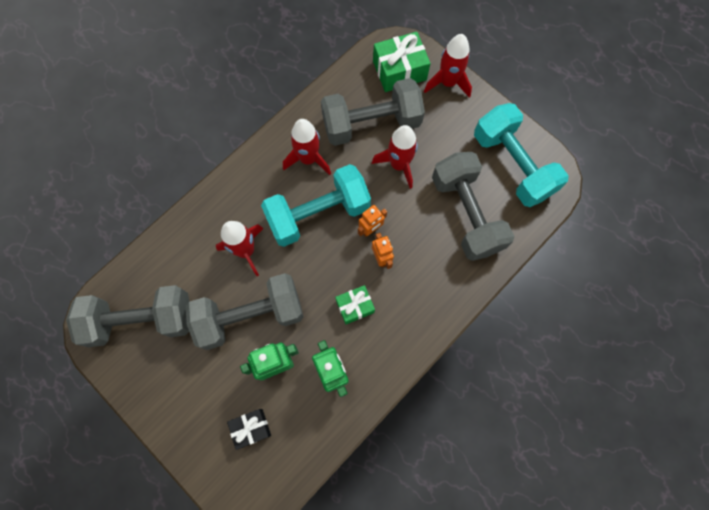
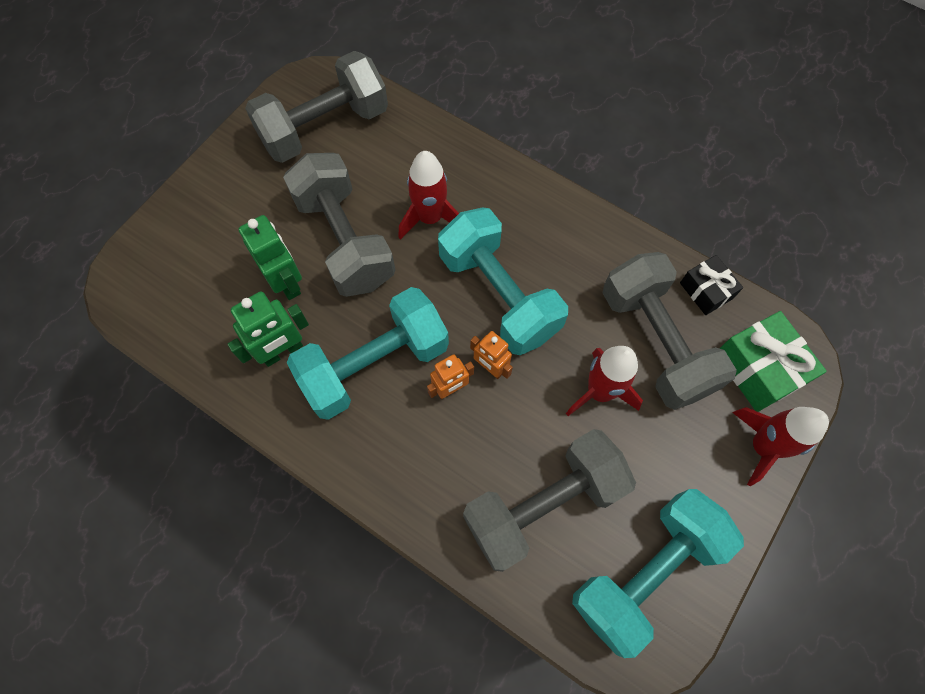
camera: 80 degrees right, 5 degrees down
(141, 320) = (324, 127): grey dumbbell -> grey dumbbell turned 75 degrees clockwise
(251, 428) = (205, 269): black gift -> black gift (706, 291)
(308, 159) = (577, 268): red rocket -> none
(355, 306) = (375, 365): green gift -> turquoise dumbbell

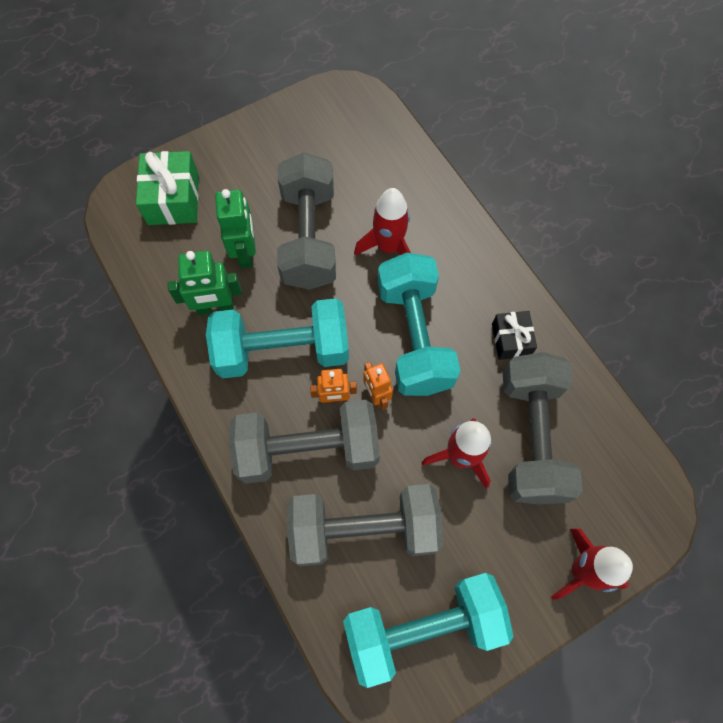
camera: 25 degrees right, 0 degrees up
(324, 127) = (338, 135): grey dumbbell -> grey dumbbell (308, 449)
(706, 291) = (601, 412): black gift -> black gift (511, 340)
(758, 369) = (614, 502): green gift -> green gift (173, 199)

